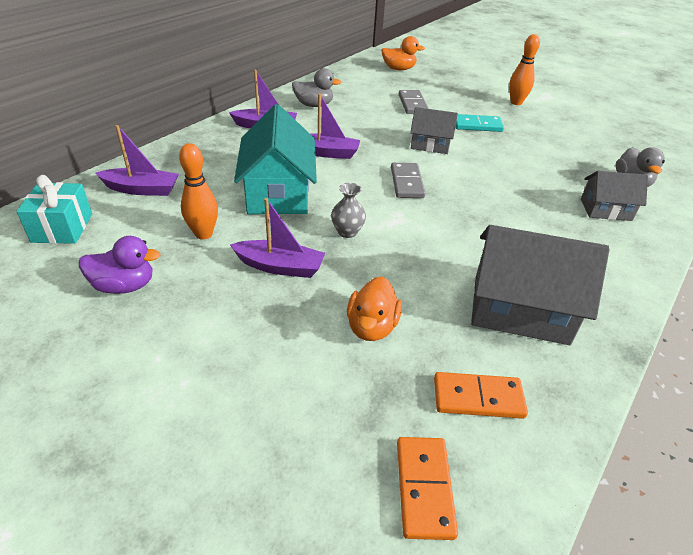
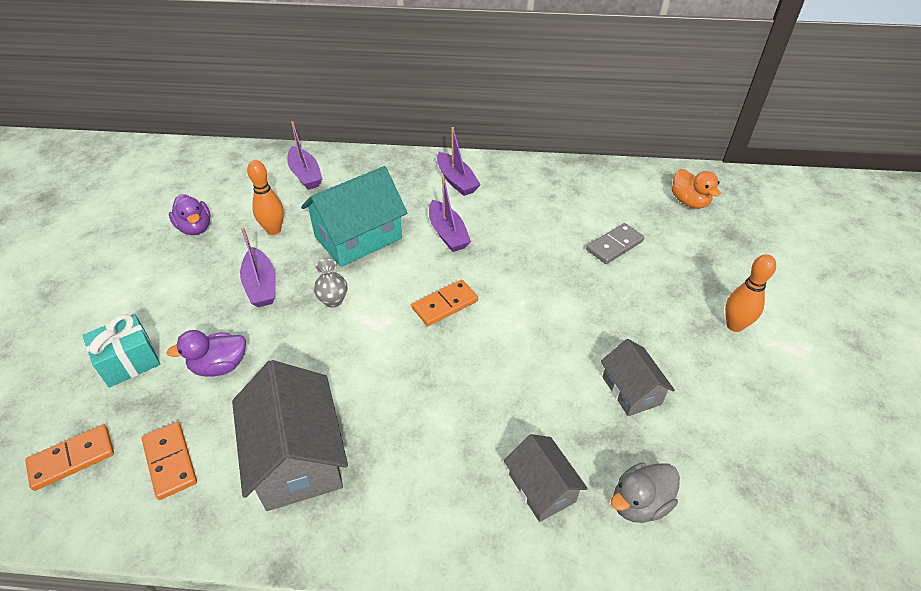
camera: 60 degrees right, 5 degrees up
(62, 228) = (236, 171): turquoise gift -> turquoise gift (129, 361)
(314, 105) = (528, 187): grey duck -> none
(372, 327) = (220, 366): orange duck -> purple duck
(406, 183) = (445, 304): grey domino -> orange domino
(430, 145) = (537, 292): grey house -> grey house (631, 390)
(477, 125) = (626, 312): turquoise domino -> none

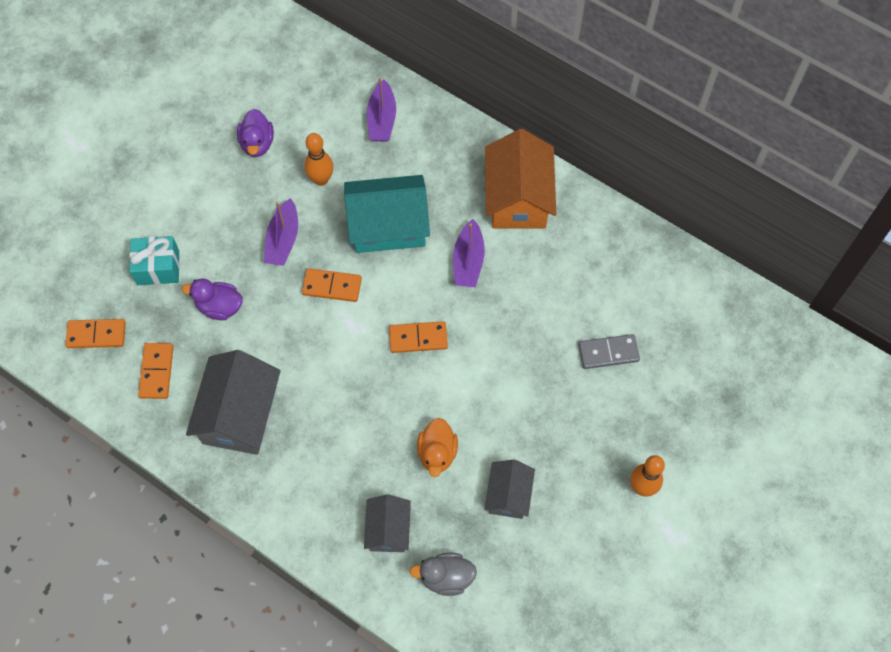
camera: 30 degrees right, 20 degrees up
(333, 300) = (332, 286): grey vase -> orange domino
(456, 181) = (518, 198): purple boat -> orange house
(689, 202) = (724, 339): orange duck -> orange duck (437, 453)

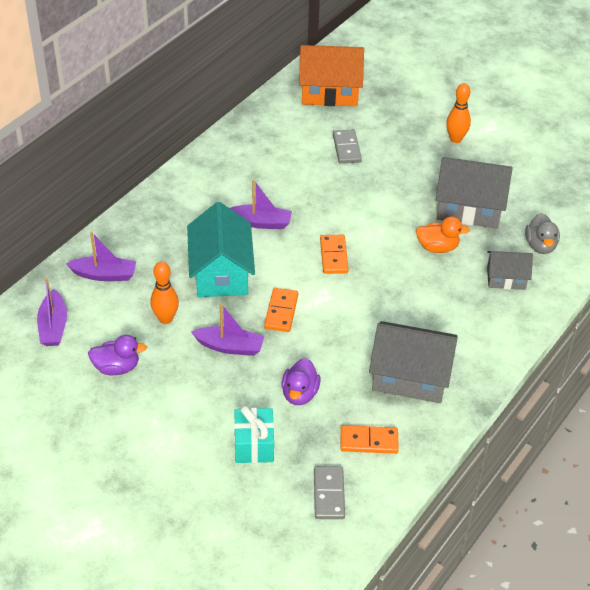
camera: 90 degrees left, 20 degrees down
(96, 335) = (329, 494): orange domino -> grey domino
(311, 84) = (53, 326): none -> purple boat
(508, 495) = (469, 208): grey house -> grey house, size x1.74
(518, 198) = (201, 190): orange house -> orange house (329, 92)

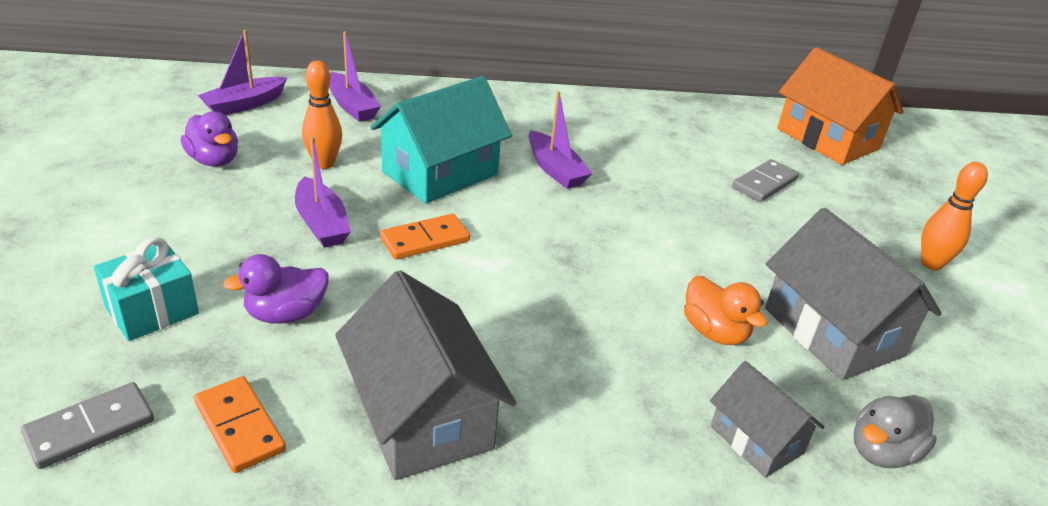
camera: 50 degrees right, 10 degrees down
(333, 256) = (573, 244): orange domino -> none

